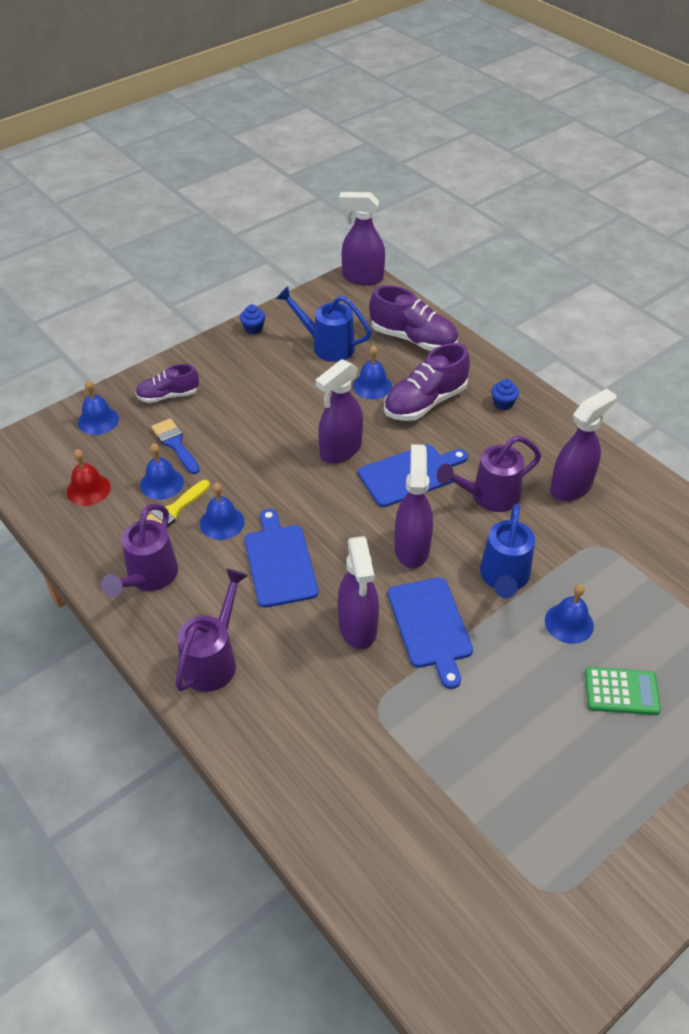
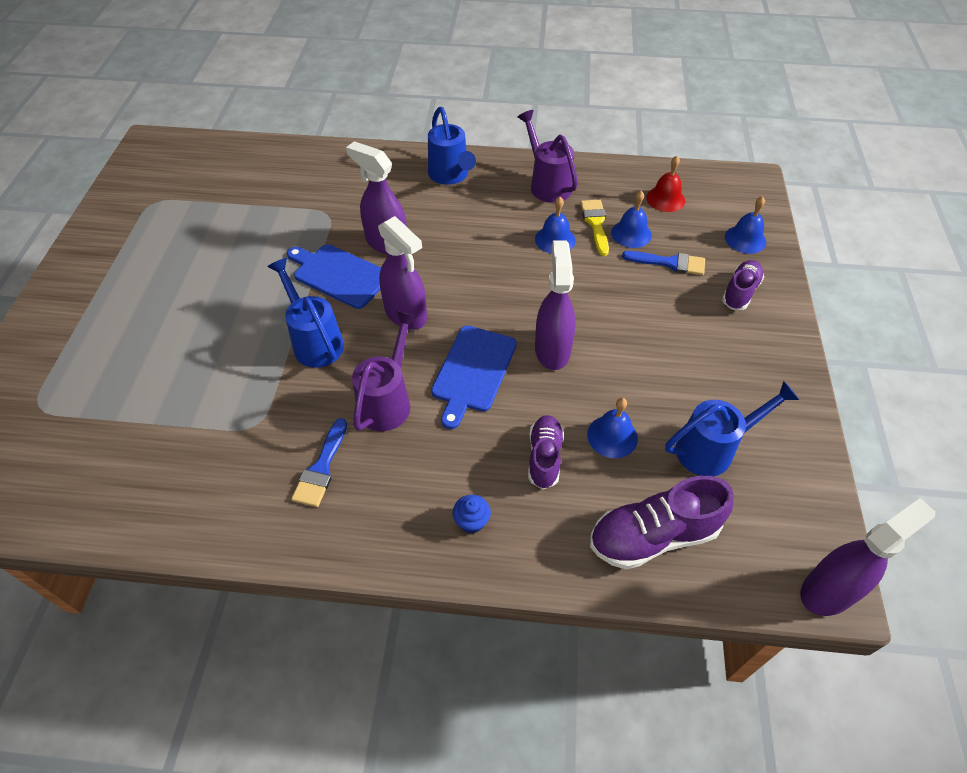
camera: 135 degrees right, 5 degrees up
(213, 659) = (450, 176): purple watering can -> blue watering can
(253, 328) = (799, 411): blue cupcake -> none
(279, 562) = (484, 244): blue cutting board -> none
(425, 402) = (544, 457): purple shoe -> purple shoe, size x0.63
(569, 623) = (238, 343): blue bell -> none
(571, 487) = (321, 468): purple spray bottle -> blue brush
(621, 691) = (167, 322): green calculator -> none

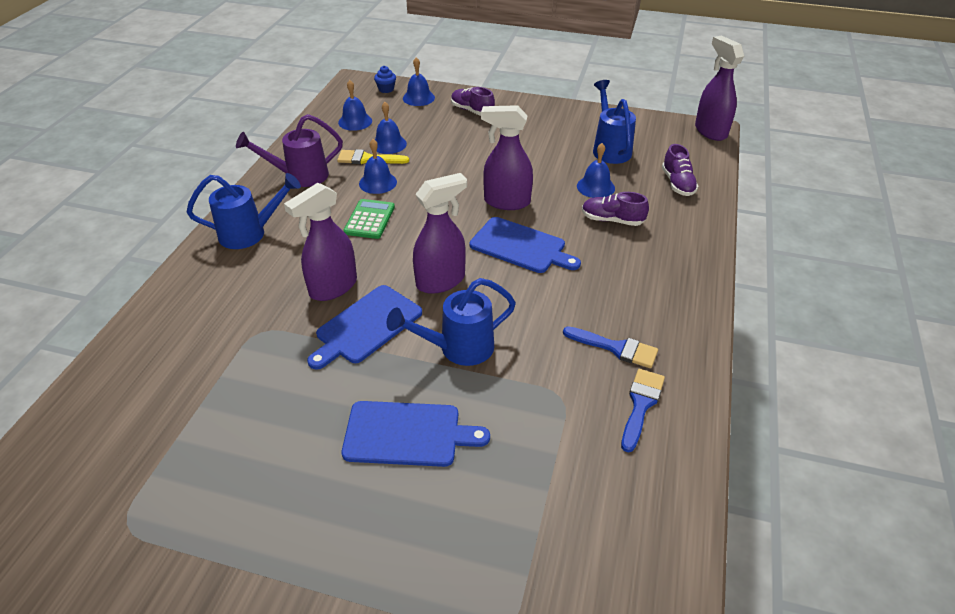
camera: 80 degrees left, 10 degrees down
(217, 324) = (407, 434): none -> blue cutting board
(388, 401) = (544, 300): purple watering can -> none
(471, 521) = (669, 263): blue cupcake -> blue cupcake (386, 89)
(490, 246) = (369, 219): none -> green calculator
(653, 536) = (677, 184): purple shoe -> purple shoe, size x0.63
(665, 199) = (355, 121): red bell -> blue bell
(669, 263) = (430, 133): blue brush -> blue brush (641, 405)

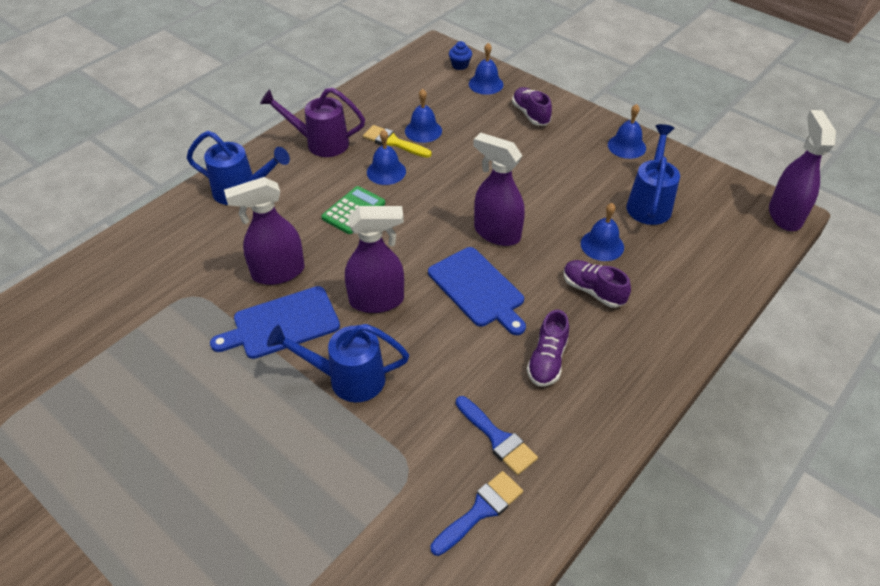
camera: 25 degrees right, 5 degrees up
(355, 121) = (407, 95): blue bell -> blue bell (626, 146)
(407, 434) = (250, 447): blue cutting board -> none
(677, 184) = (697, 270): purple shoe -> purple shoe (547, 360)

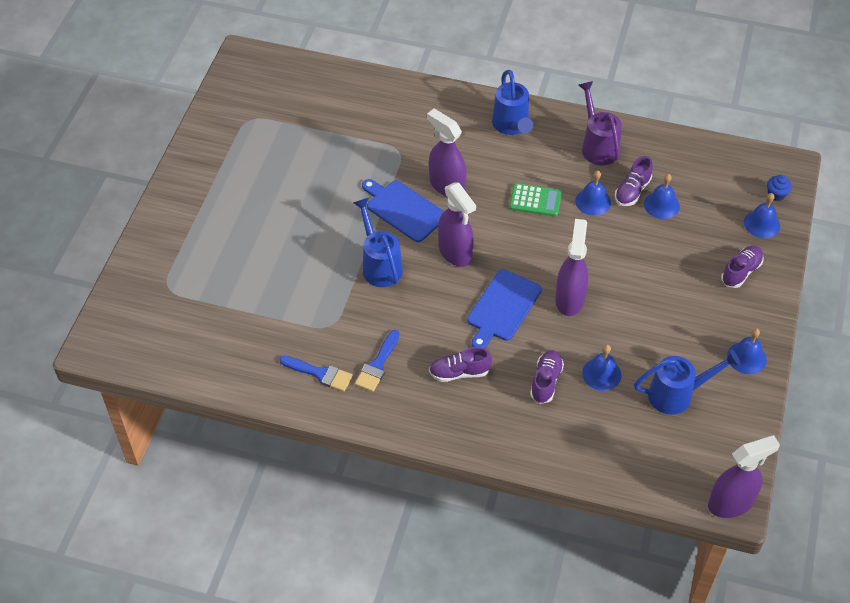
camera: 65 degrees right, 5 degrees up
(393, 142) = (632, 191): yellow brush -> purple shoe

